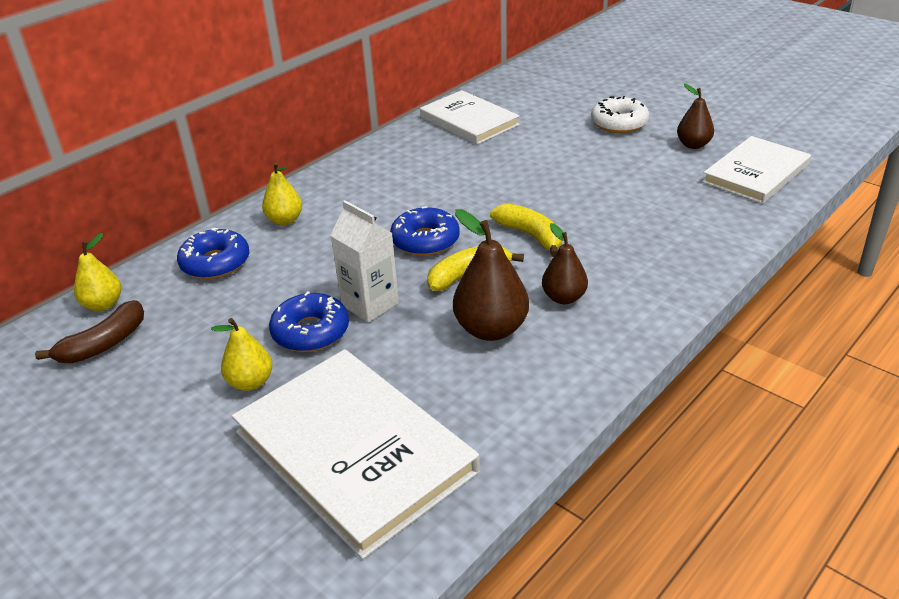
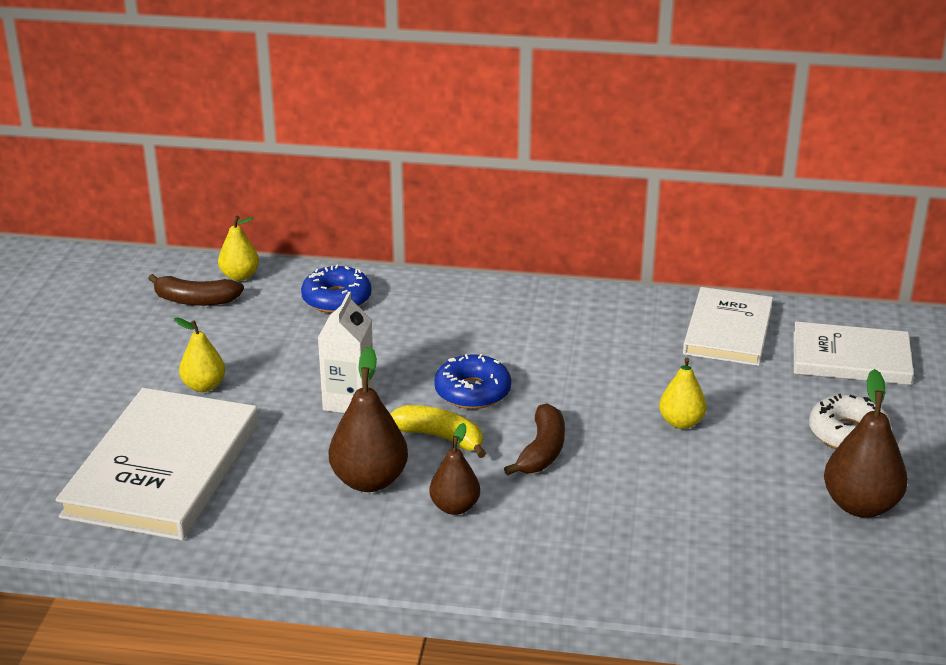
camera: 55 degrees right, 5 degrees down
(285, 220) = (430, 303): yellow pear -> yellow pear (681, 422)
(310, 332) = (287, 387): blue donut -> none
(530, 235) = (542, 451): yellow banana -> brown banana
(693, 145) = (860, 505): brown pear -> brown pear, size x1.59
(755, 173) = (844, 573): white book -> white book (850, 358)

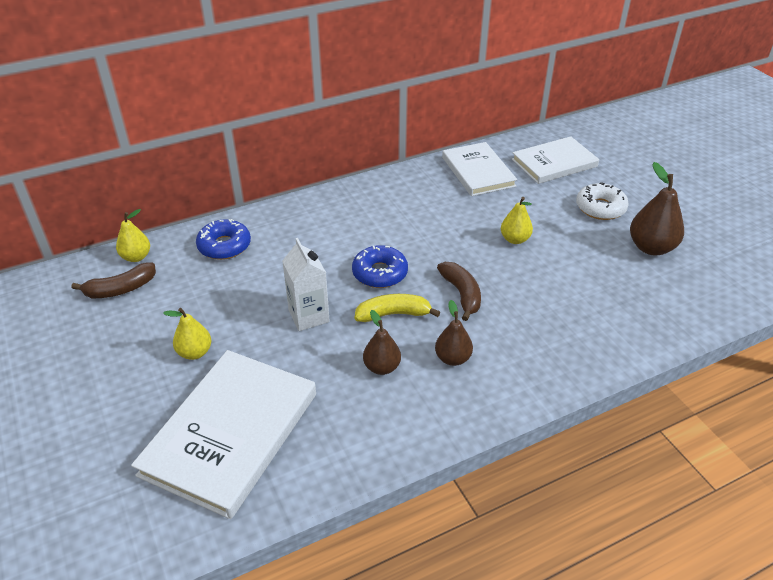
camera: 35 degrees left, 10 degrees up
(162, 469) = (230, 433): white book -> white book turned 45 degrees clockwise
(369, 480) = (382, 367): brown pear -> brown pear, size x0.63

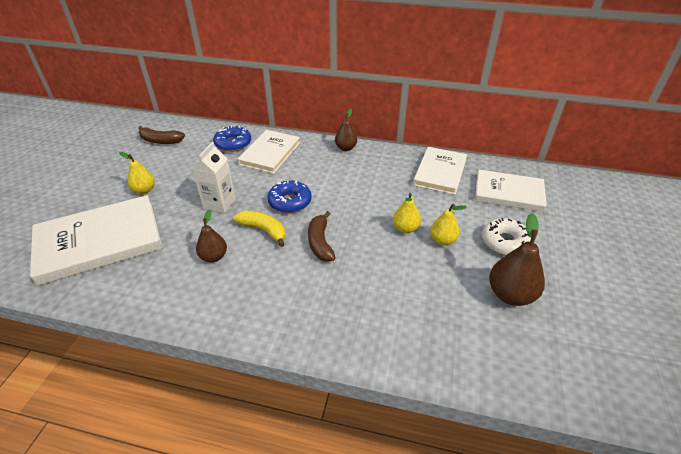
camera: 40 degrees right, 0 degrees up
(136, 257) = (188, 129): yellow pear -> yellow pear (442, 240)
(285, 235) = (270, 153): none -> white book
(452, 358) = (258, 279): brown pear -> brown pear (345, 148)
(461, 294) = (320, 243): brown banana -> brown banana turned 150 degrees clockwise

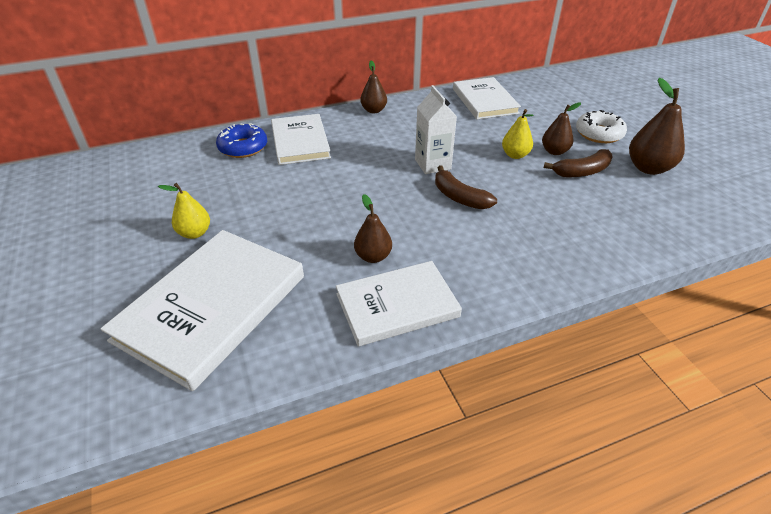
camera: 35 degrees left, 0 degrees up
(160, 141) = (141, 177): brown banana -> brown banana (582, 171)
(219, 204) = (309, 208): white carton -> white carton (432, 164)
(263, 230) = (391, 211): yellow banana -> none
(290, 202) = (383, 176): blue donut -> none
(442, 240) = (554, 151): yellow pear -> brown pear
(509, 193) = (556, 97): white book -> white book (397, 305)

